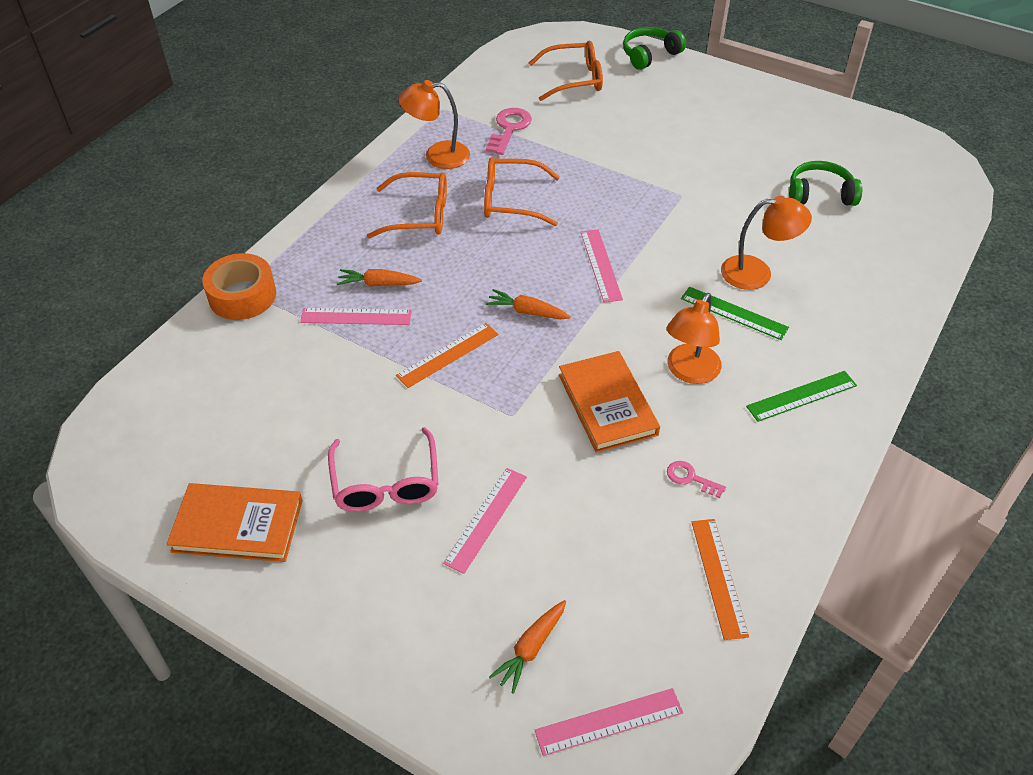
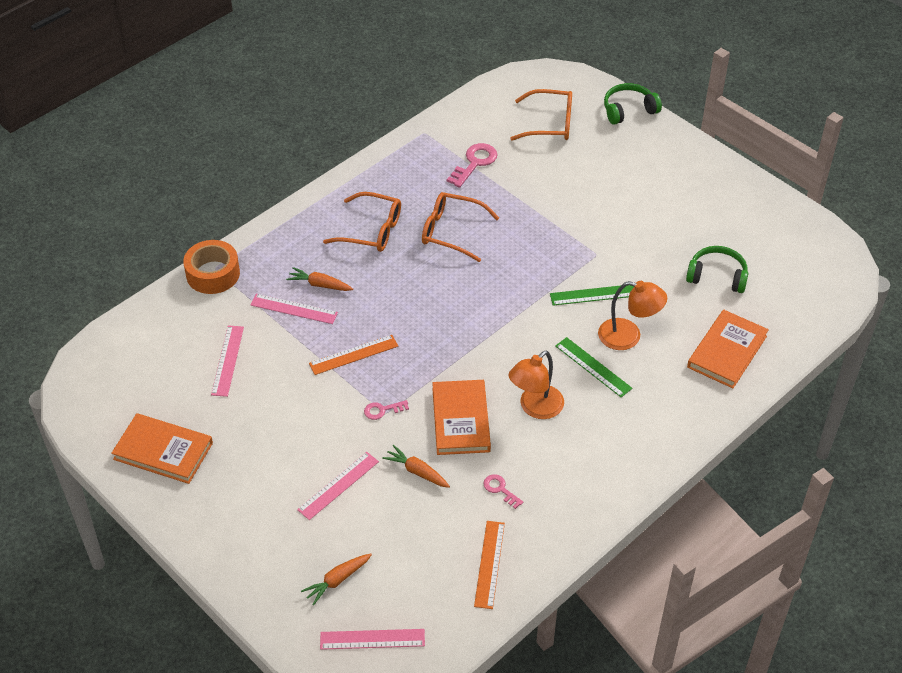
camera: 15 degrees right, 0 degrees up
(386, 483) = (275, 443): pink glasses -> none
(437, 156) = (405, 178): orange lamp -> none
(507, 413) = (382, 410): none -> pink key
(527, 311) = (428, 332): orange carrot -> orange carrot (417, 471)
(600, 265) = (502, 304): pink ruler -> pink ruler (227, 360)
(802, 396) = (615, 446): green ruler -> green ruler (593, 295)
(870, 268) = (727, 351): none -> orange book

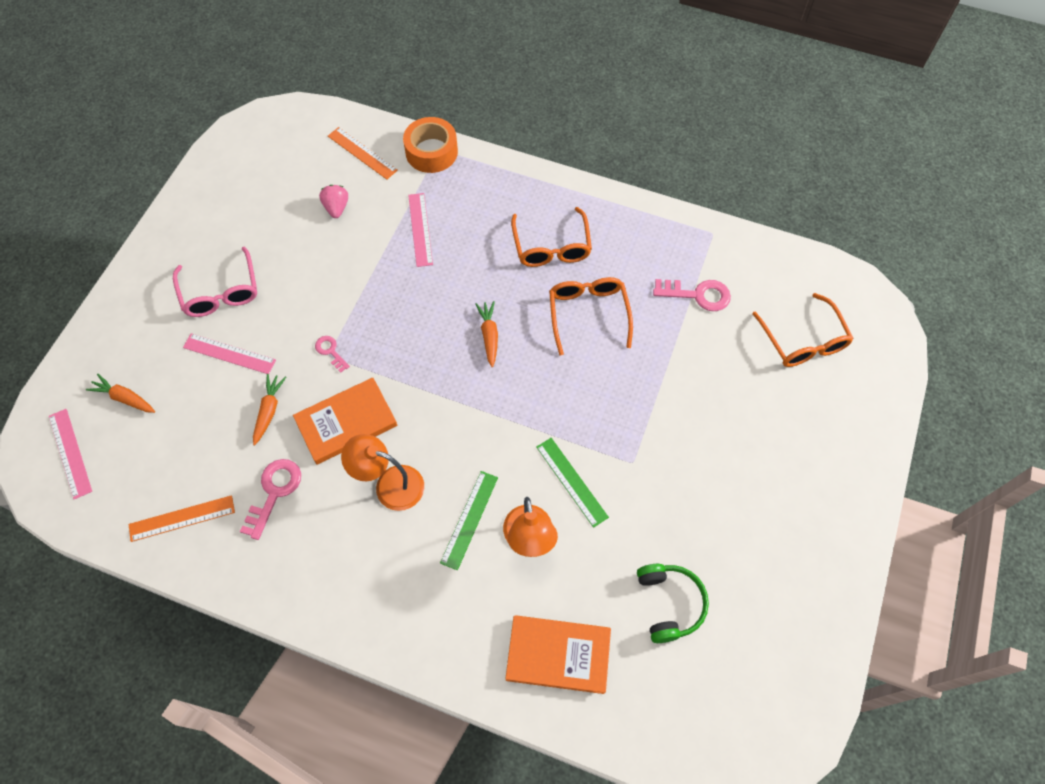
camera: 65 degrees right, 15 degrees up
(163, 451) = (219, 209): orange book -> none
(227, 360) = (336, 208): pink ruler -> pink strawberry
(264, 474) = (221, 292): none -> pink glasses
(320, 285) = (460, 236): orange carrot -> orange carrot (489, 335)
(353, 354) = (387, 299): orange ruler -> orange ruler (362, 153)
(500, 489) = (274, 492): pink key -> pink key, size x1.73
(628, 110) = (879, 411): green headphones -> none

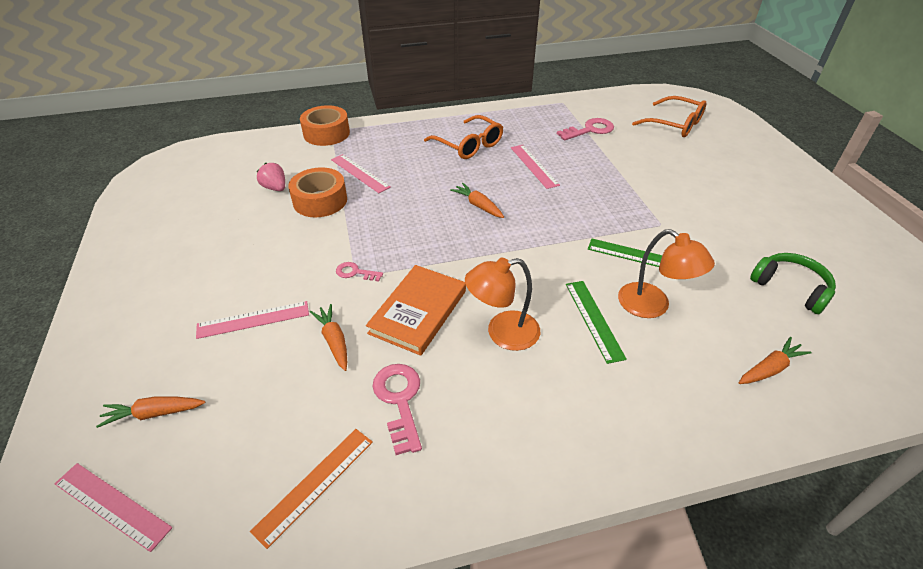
camera: 35 degrees left, 20 degrees down
(221, 292) = (206, 281): pink glasses -> none
(362, 153) = (269, 152): orange ruler -> none
(362, 247) = (320, 200): none -> orange tape
(558, 654) = (770, 368): orange book -> orange carrot
(588, 314) = (534, 166): orange glasses -> pink ruler

